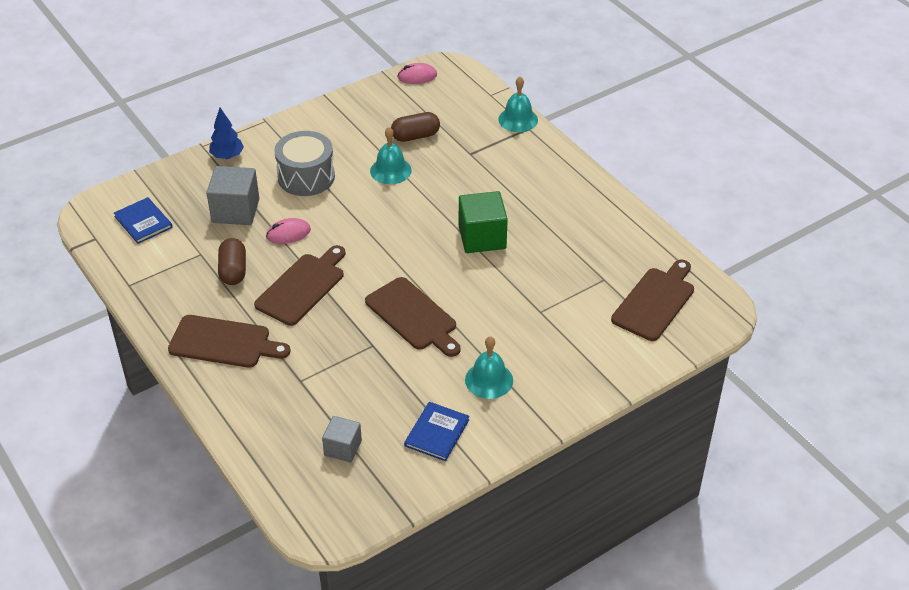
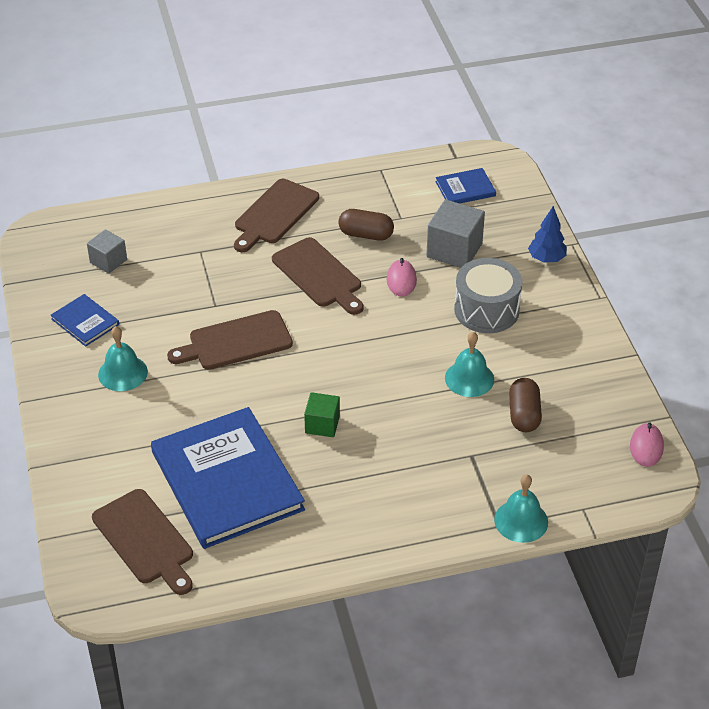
camera: 110 degrees right, 0 degrees up
(482, 237) = (322, 424): green cube -> green cube, size x0.61
(570, 274) = (227, 480): none -> blue book

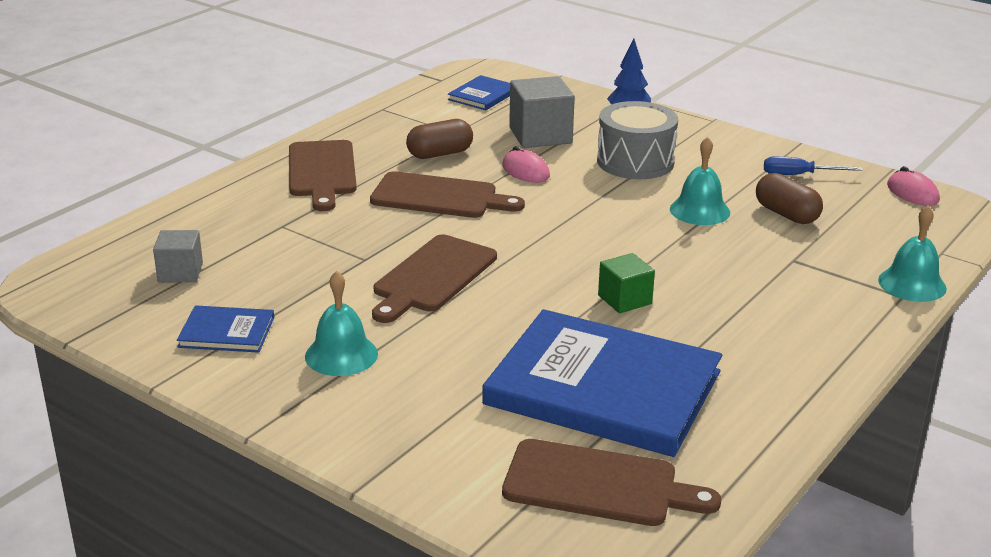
camera: 40 degrees left, 15 degrees down
(586, 384) = (798, 175): none -> blue screwdriver

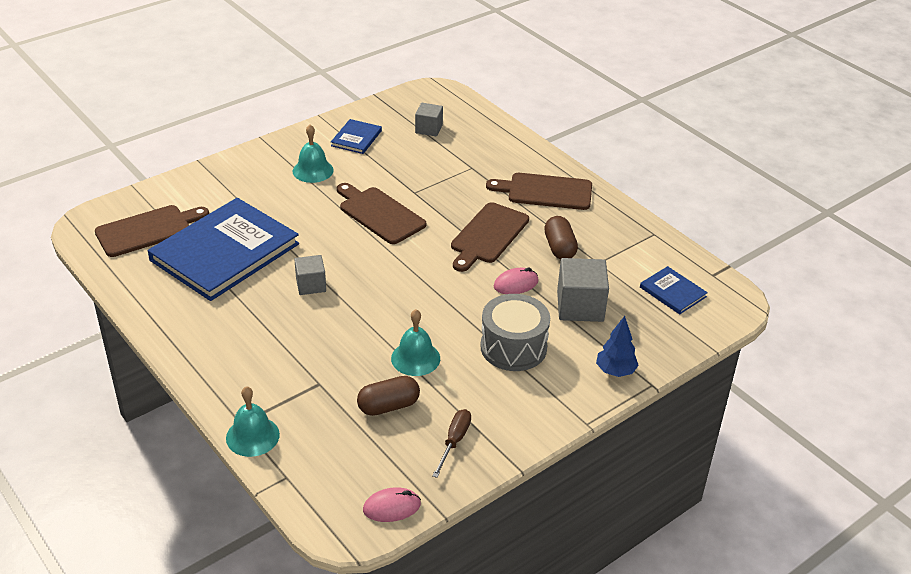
camera: 105 degrees right, 10 degrees up
(598, 485) = (148, 230): brown cutting board -> brown cutting board turned 150 degrees counterclockwise
(624, 300) = (311, 285): green cube -> grey cube
(798, 175) = (454, 441): blue screwdriver -> brown screwdriver

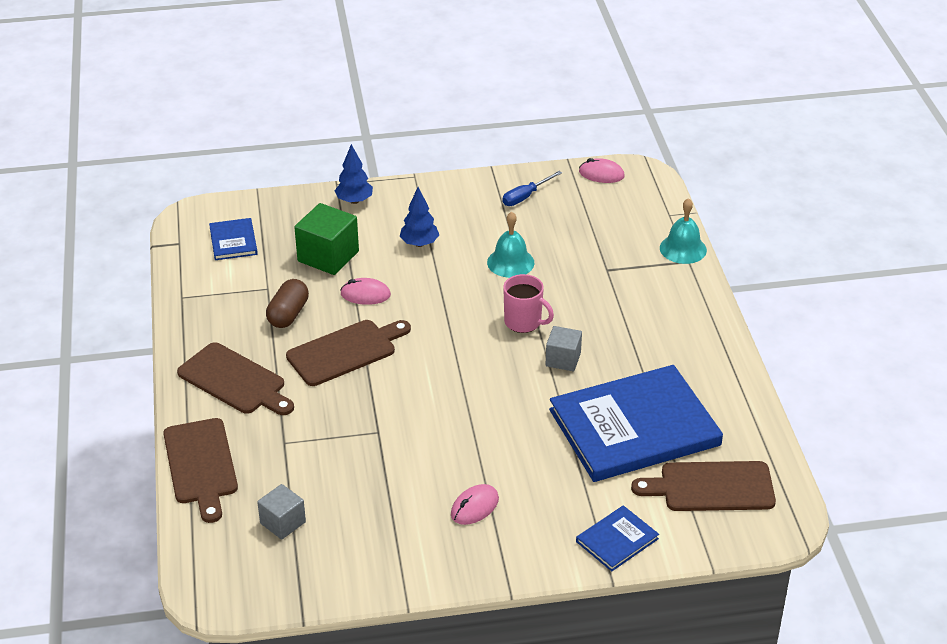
camera: 150 degrees left, 0 degrees up
(313, 170) = (474, 507): turquoise bell -> pink mouse
(356, 138) = (386, 541): blue book -> blue book (617, 540)
(364, 305) = (524, 322): none -> pink mug
(379, 214) = (438, 417): brown cutting board -> brown cutting board (201, 465)
(388, 406) = (559, 235): brown capsule -> none
(454, 441) = (525, 196): brown screwdriver -> blue screwdriver
(513, 347) = (419, 244): grey drum -> blue tree
(580, 306) = (328, 256): grey cube -> green cube

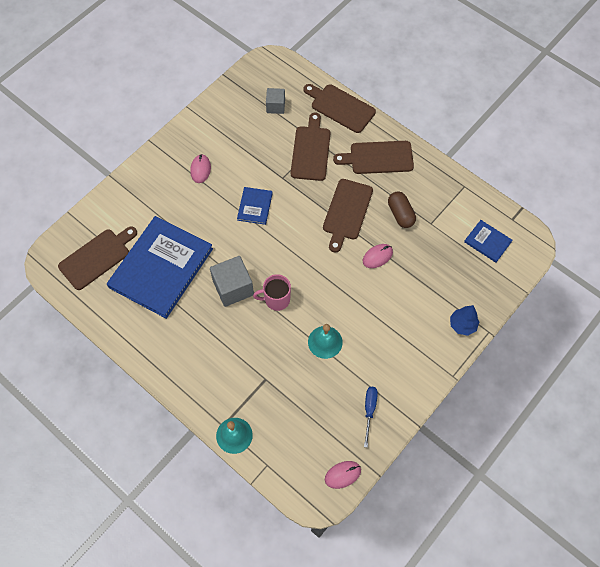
camera: 140 degrees right, 25 degrees up
(305, 439) = (311, 150): none -> brown cutting board
(328, 256) = (426, 269): green cube -> none
(419, 244) = (389, 317): blue tree -> none
(563, 359) = (233, 288): grey cube -> grey cube, size x1.63
(617, 540) = (122, 196): blue book -> blue book (255, 206)

